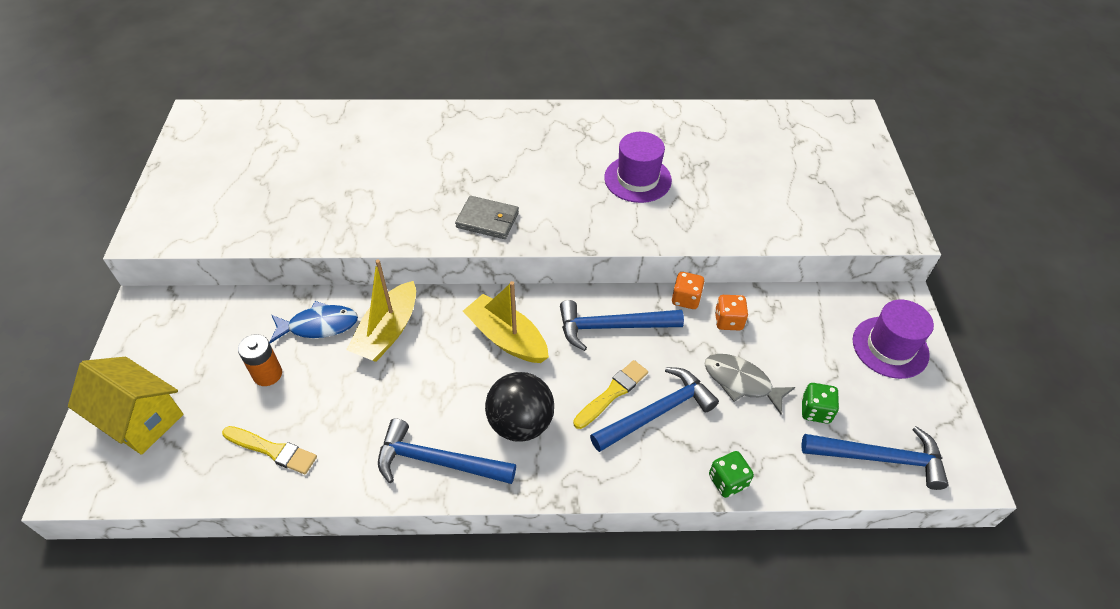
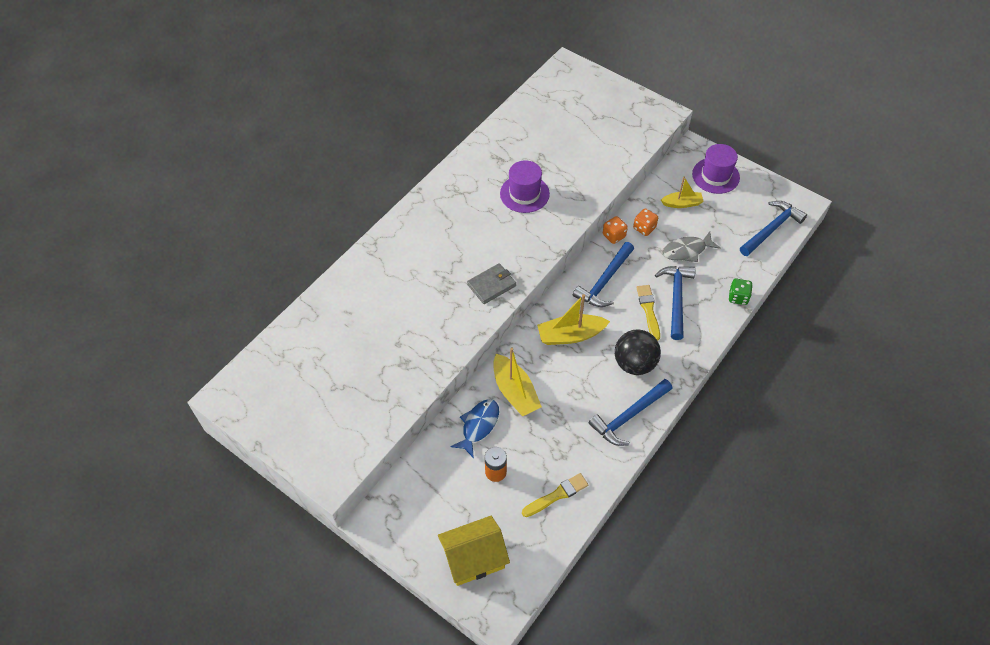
camera: 50 degrees left, 5 degrees up
(806, 337) = (682, 203): none -> yellow boat
(815, 411) = (727, 233): green dice -> none

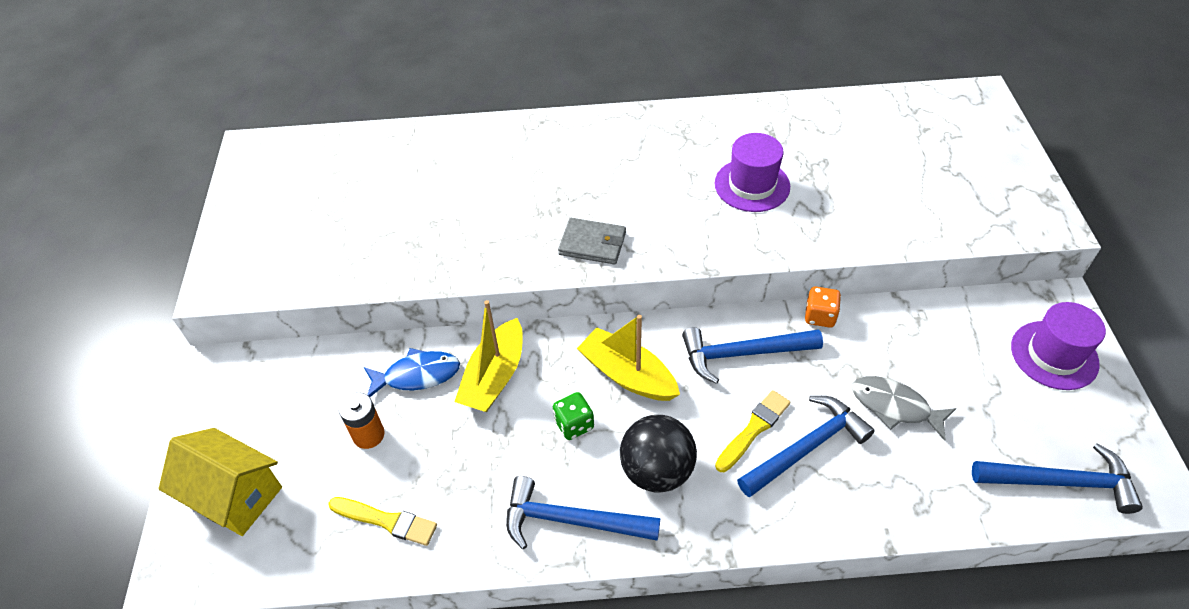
camera: 50 degrees right, 5 degrees down
(644, 228) = (870, 338): orange dice -> none
(682, 203) = (959, 350): yellow boat -> none
(738, 297) = (895, 520): green dice -> green dice (574, 424)

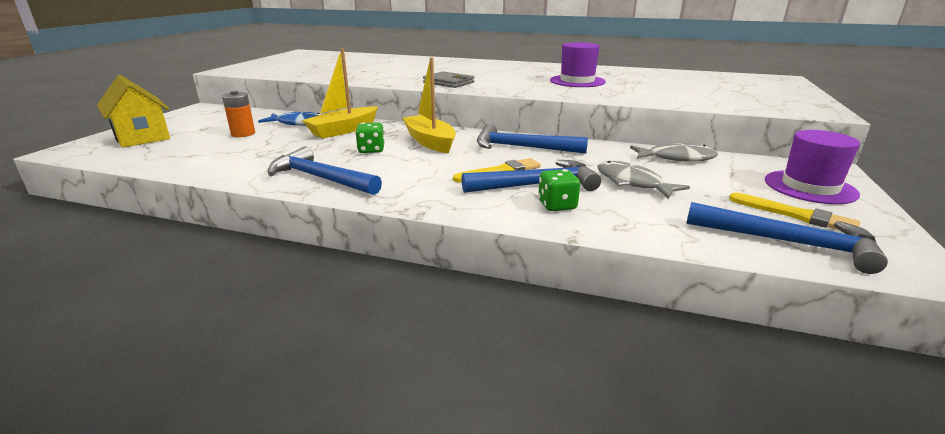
camera: 20 degrees right, 25 degrees down
(386, 521) = (206, 157): yellow brush -> yellow brush (796, 215)
(657, 471) = (407, 173): black ball -> none
(819, 316) = (597, 145): orange dice -> none
(847, 487) = (557, 205): none -> green dice
(914, 325) = (676, 158): none -> grey fish

